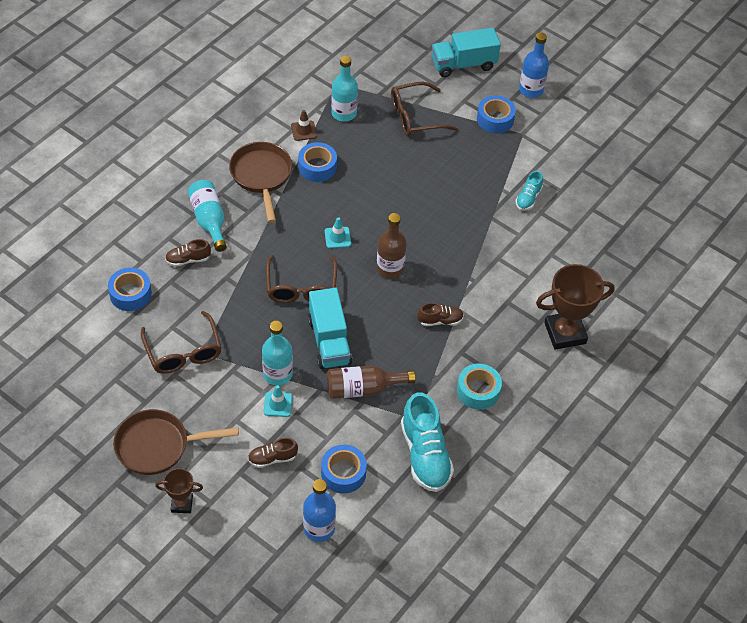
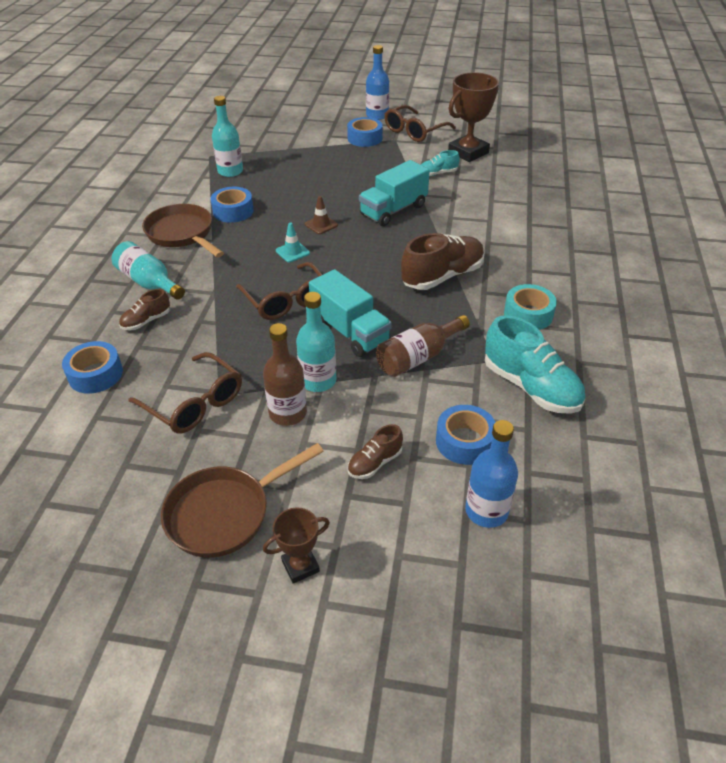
camera: 25 degrees left, 10 degrees down
(278, 404) = (340, 408): turquoise traffic cone -> none
(304, 131) = (201, 192): brown traffic cone -> brown traffic cone (321, 225)
(390, 268) = (361, 256): brown bottle -> brown bottle (288, 413)
(415, 117) = (296, 155): brown glasses -> brown glasses (414, 131)
(440, 320) = (442, 276): brown shoe -> brown shoe, size x1.93
(463, 64) = (310, 117): turquoise truck -> turquoise truck (393, 210)
(528, 198) = (437, 173): turquoise shoe -> turquoise shoe turned 75 degrees clockwise
(565, 333) = (557, 245): brown trophy -> brown trophy (468, 152)

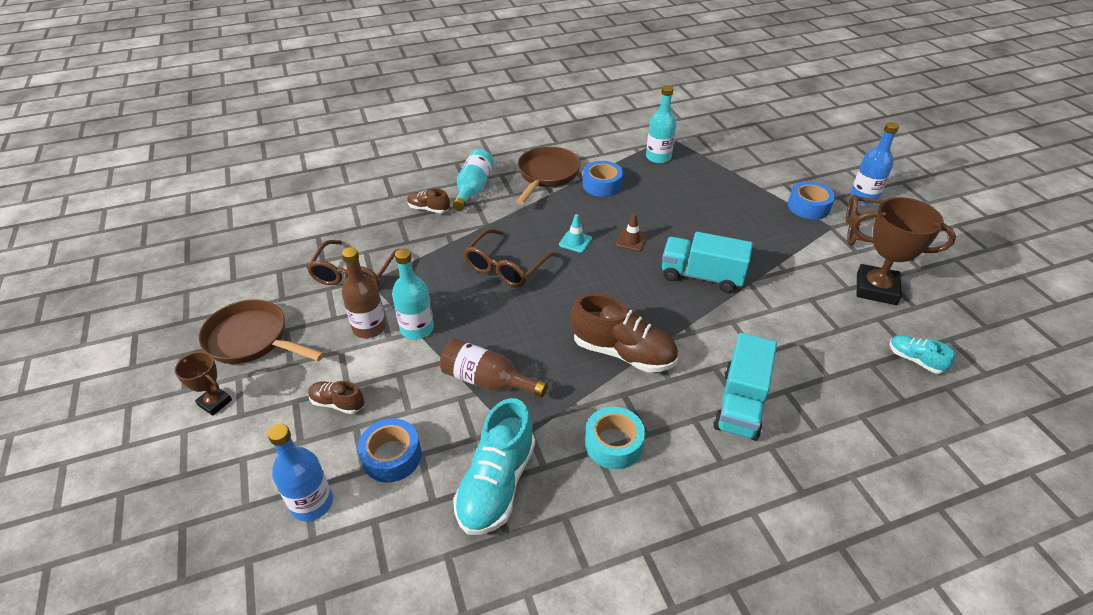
camera: 60 degrees right, 0 degrees up
(95, 374) = (358, 215): blue tape -> none
(350, 332) = (492, 322): turquoise truck -> turquoise truck (740, 403)
(437, 173) = (804, 281): turquoise shoe -> turquoise shoe (915, 360)

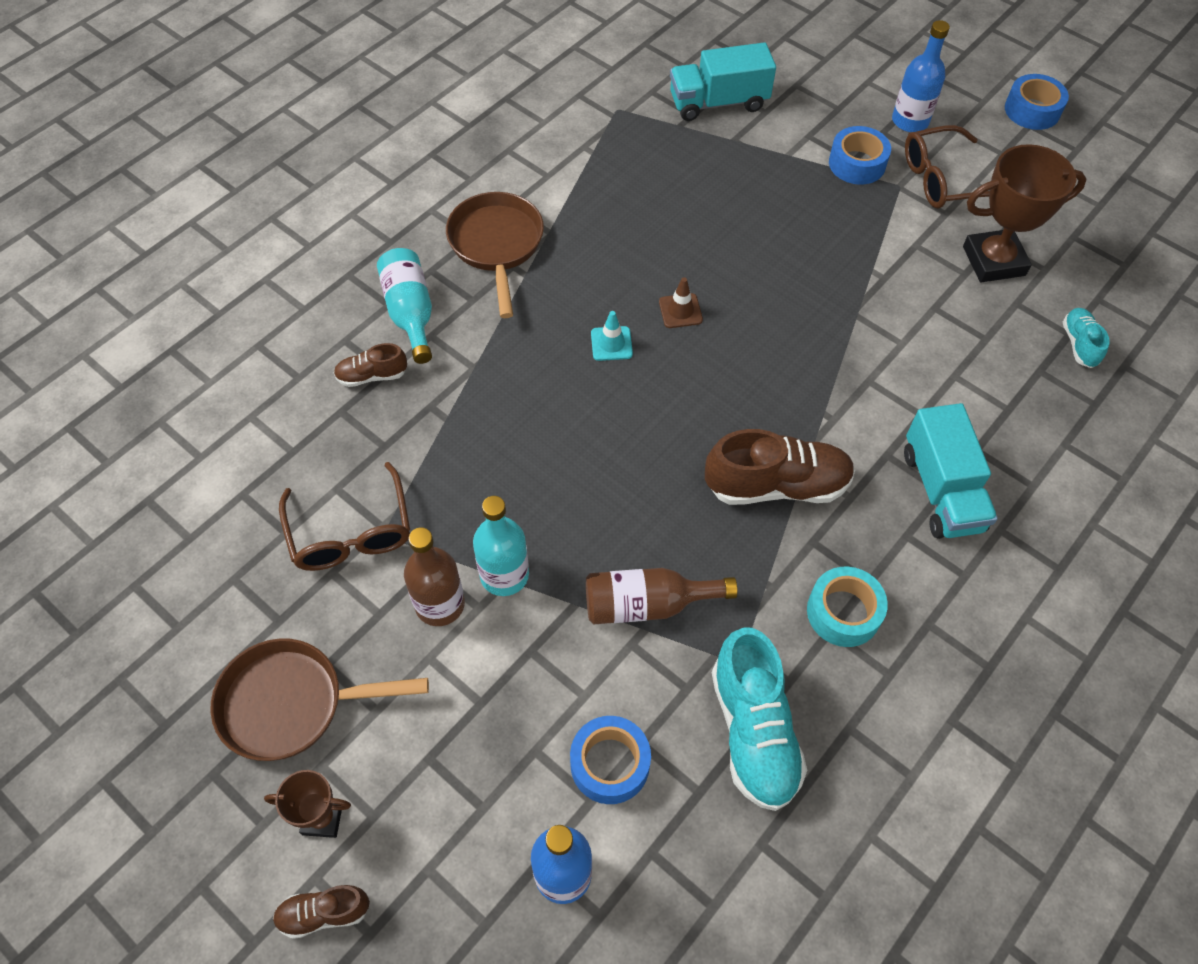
camera: 30 degrees left, 15 degrees up
(337, 403) = (487, 732): brown shoe -> brown shoe (324, 913)
(506, 267) = (550, 425): brown glasses -> none
(602, 185) = (583, 232): blue tape -> blue tape (1032, 110)
(658, 157) = (626, 152): turquoise bottle -> none
(701, 276) = (797, 329): turquoise truck -> turquoise truck (718, 102)
(915, 360) = (1079, 344): turquoise shoe -> turquoise shoe turned 75 degrees clockwise

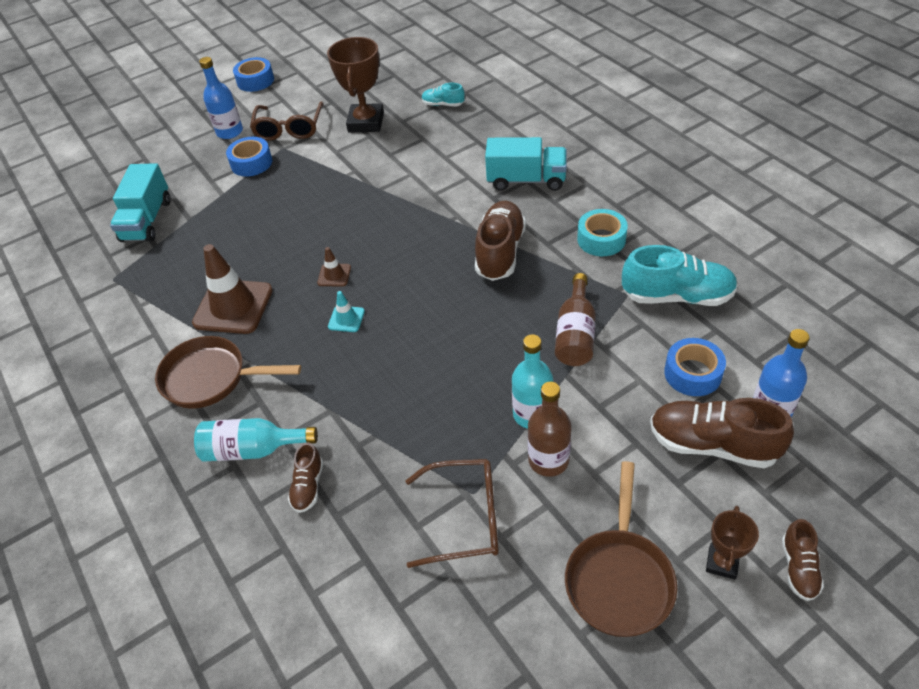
camera: 70 degrees left, 10 degrees down
(493, 798) = (712, 445): none -> brown shoe
(603, 230) = (233, 307): none -> brown traffic cone

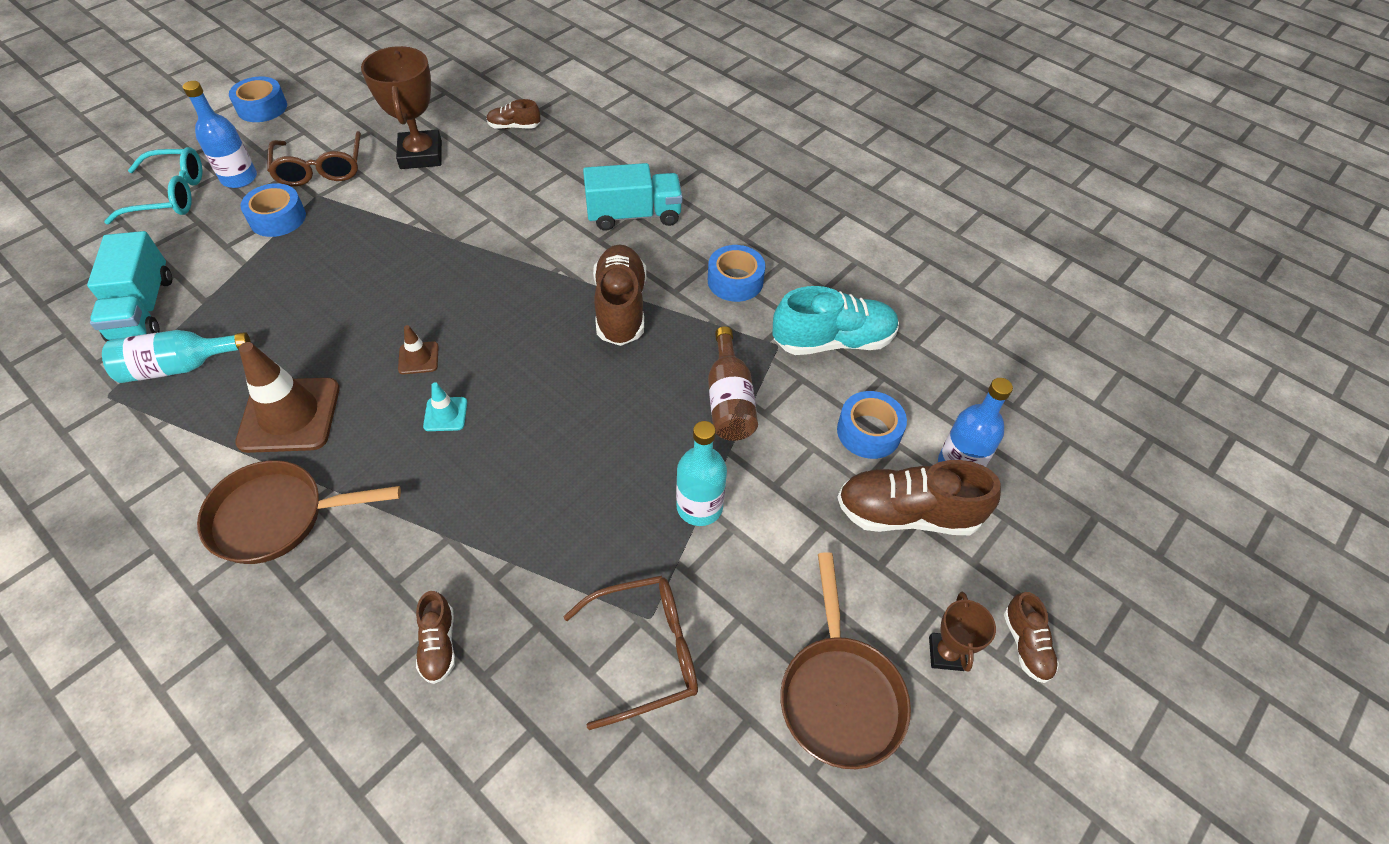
camera: 20 degrees left, 5 degrees up
(180, 141) = (170, 195): none -> turquoise glasses
(252, 449) = (353, 607): turquoise bottle -> turquoise bottle (178, 367)
(443, 104) = (514, 126): turquoise shoe -> brown shoe
(548, 460) = (730, 561): brown bottle -> none
(601, 239) = (735, 281): turquoise tape -> blue tape

